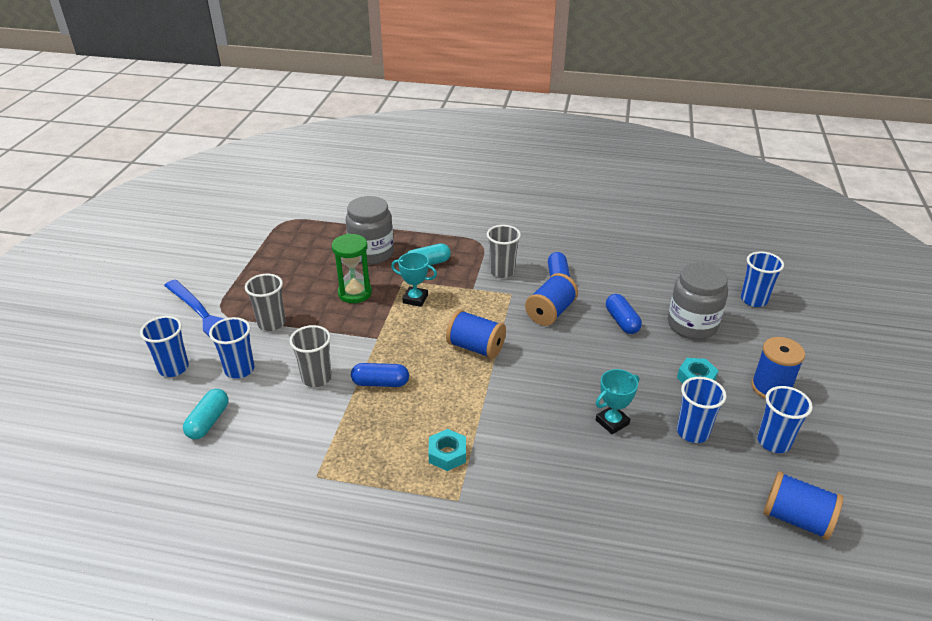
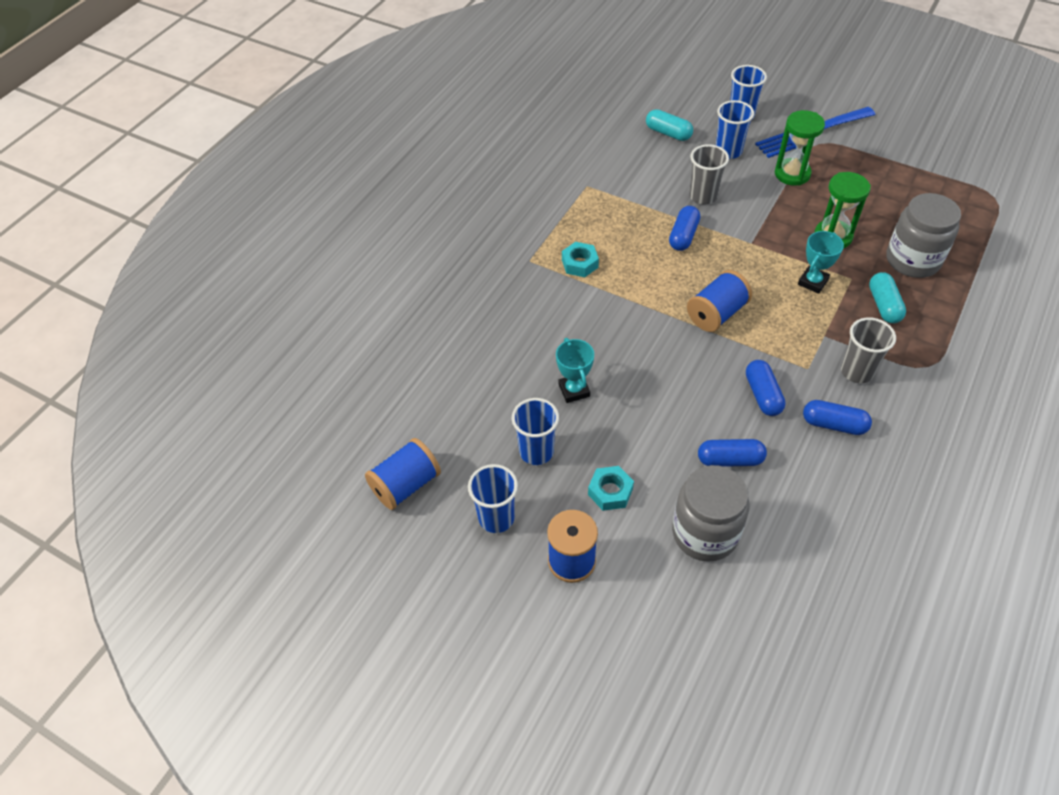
camera: 110 degrees right, 15 degrees up
(271, 323) = (792, 174): grey cup -> green hourglass
(550, 312) = (763, 395): blue spool -> blue capsule
(754, 300) = (741, 639): blue cup -> none

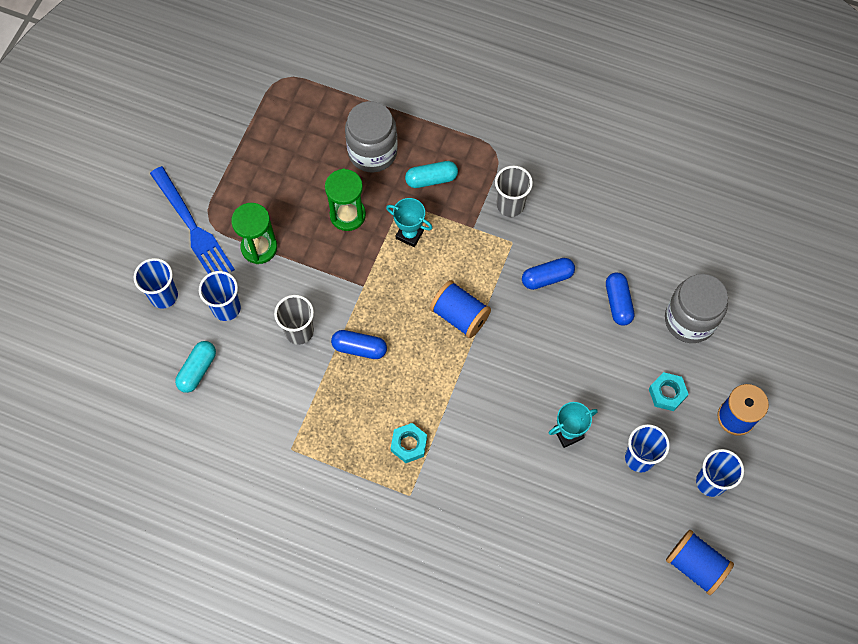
camera: 100 degrees left, 15 degrees up
(833, 424) = (569, 225): blue capsule -> none

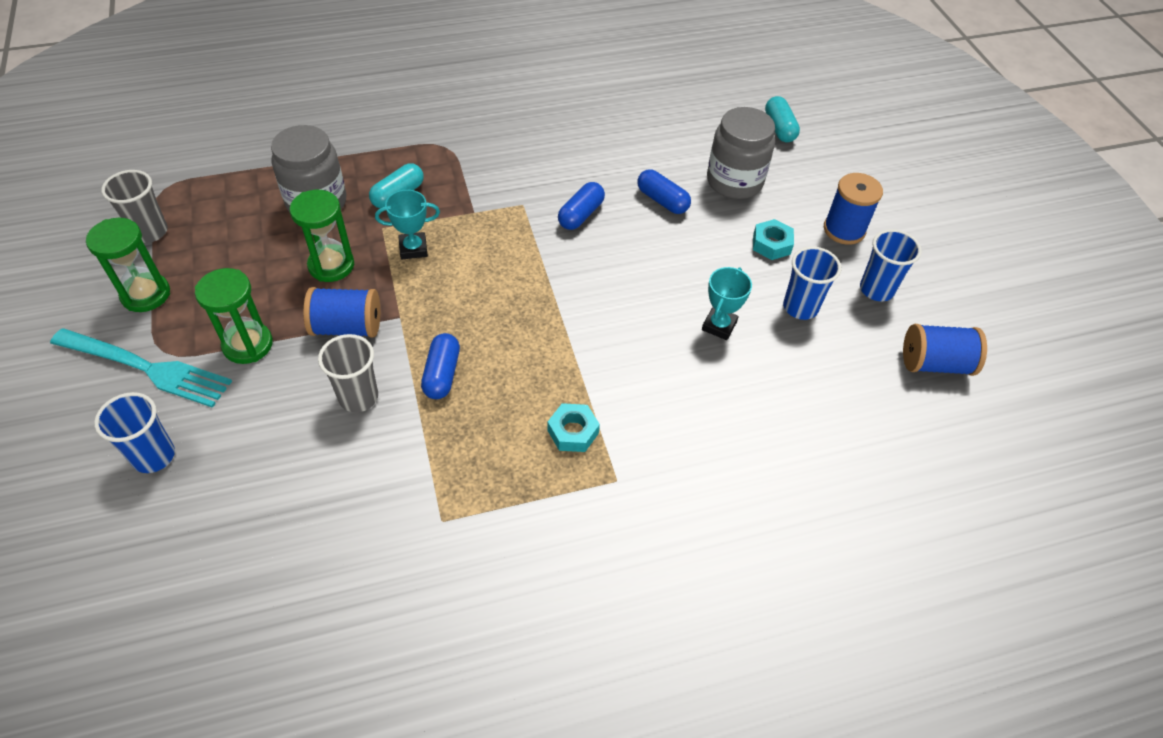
camera: 40 degrees left, 15 degrees down
(193, 228) = (147, 368): blue fork -> turquoise fork
(197, 370) = (257, 509): turquoise capsule -> turquoise capsule (779, 128)
(222, 167) = (146, 294): none -> green hourglass
(226, 308) = (249, 424): blue cup -> none
(359, 348) = (442, 374): blue capsule -> blue capsule turned 60 degrees counterclockwise
(460, 315) = (524, 288): blue spool -> blue spool (347, 327)
(510, 205) = (495, 178): grey cup -> grey cup (150, 232)

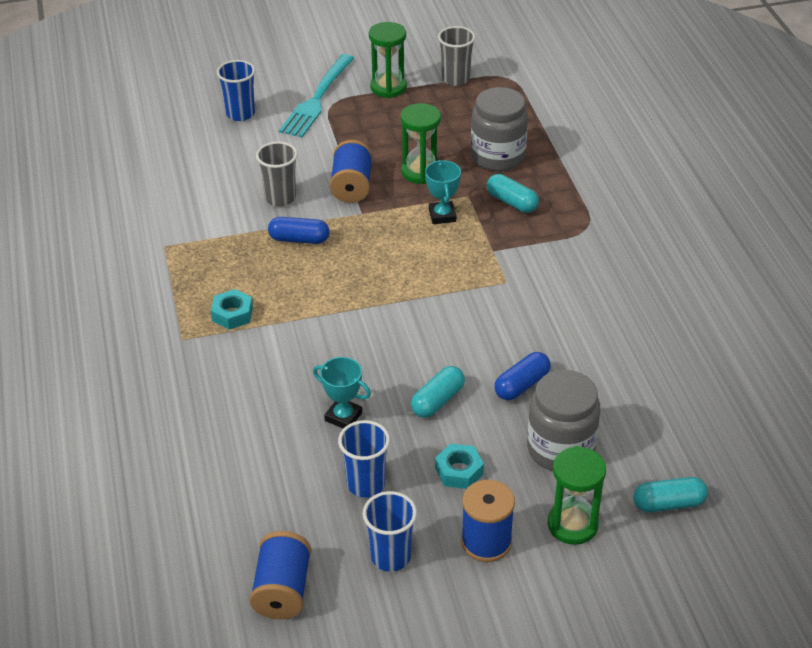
camera: 95 degrees right, 10 degrees down
(248, 345) = (336, 140): green hourglass -> green hourglass (572, 525)
(580, 214) = (495, 322): blue capsule -> none
(689, 257) = (438, 401): none -> turquoise capsule

